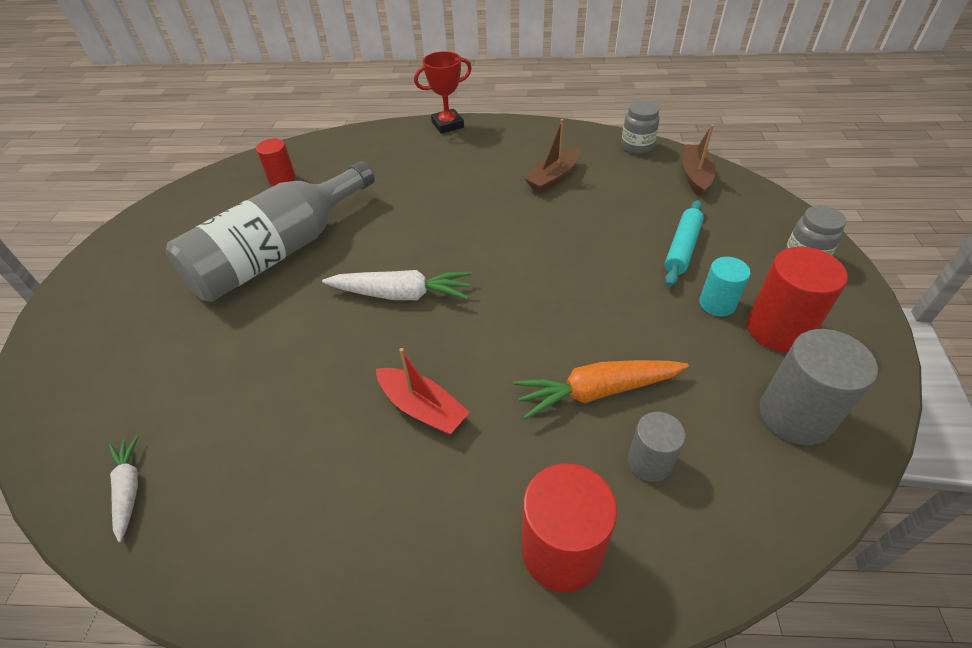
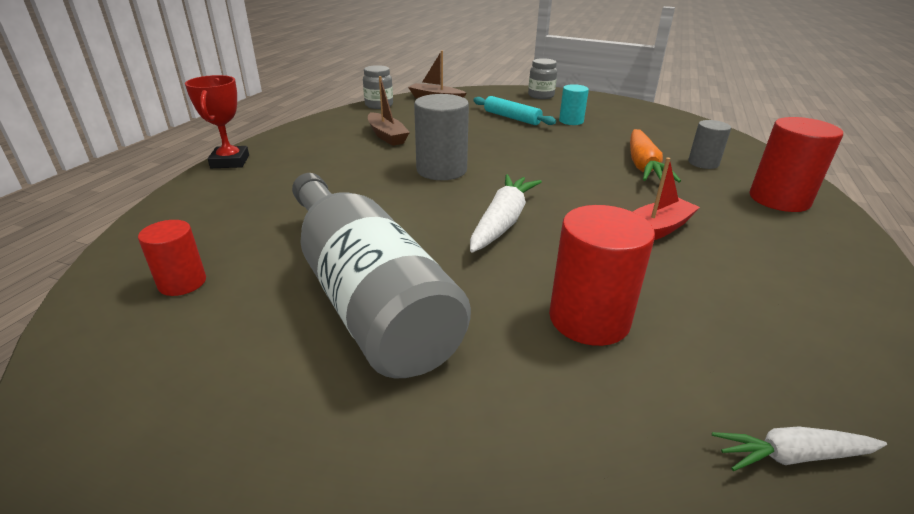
camera: 75 degrees left, 15 degrees down
(778, 329) = (598, 114): red cylinder -> red cylinder (589, 319)
(795, 415) = (666, 125): grey cylinder -> grey cylinder (441, 170)

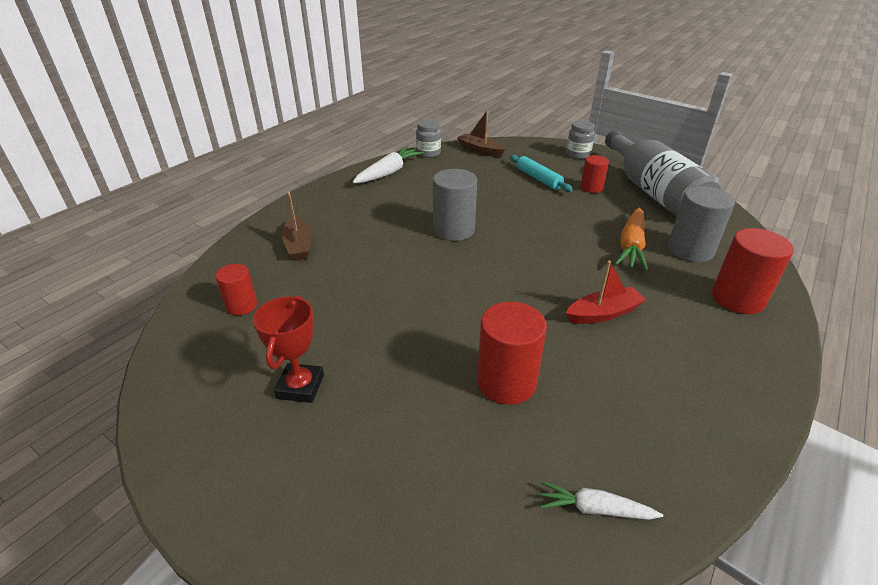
camera: 15 degrees right, 5 degrees up
(230, 162) = (296, 202): red trophy -> red trophy (300, 386)
(367, 295) = (357, 336): grey bottle -> grey bottle (653, 192)
(387, 136) = (423, 189): brown boat -> brown boat (298, 245)
(503, 221) = (481, 287): white carrot -> white carrot (389, 172)
(571, 121) = (591, 188): turquoise cylinder -> red cylinder
(703, 163) = (690, 250): grey cylinder -> grey cylinder, size x1.66

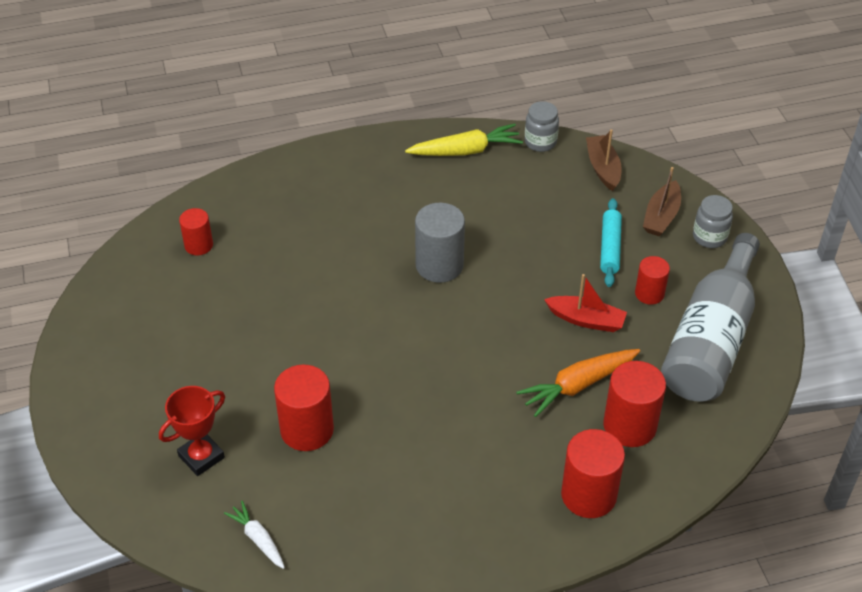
camera: 40 degrees right, 10 degrees up
(298, 245) = (293, 205): brown boat -> brown boat (661, 216)
(300, 386) = (177, 341): red trophy -> red trophy (201, 456)
(389, 172) = (466, 151): white carrot -> yellow carrot
(603, 313) = (451, 429): red boat -> red boat (586, 320)
(690, 250) = (629, 426): grey cylinder -> red cylinder

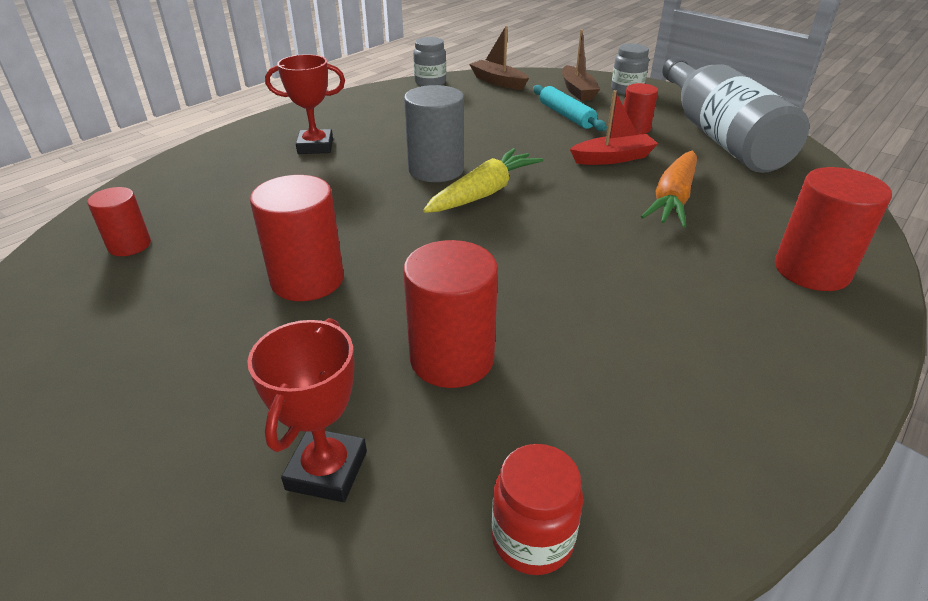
camera: 35 degrees left, 10 degrees down
(258, 539) = (532, 539): white carrot -> red jar
(376, 193) = (315, 146): none -> red trophy
(466, 151) = (372, 102): yellow carrot -> yellow carrot (484, 193)
(629, 426) = (755, 207): red cylinder -> red cylinder (307, 280)

